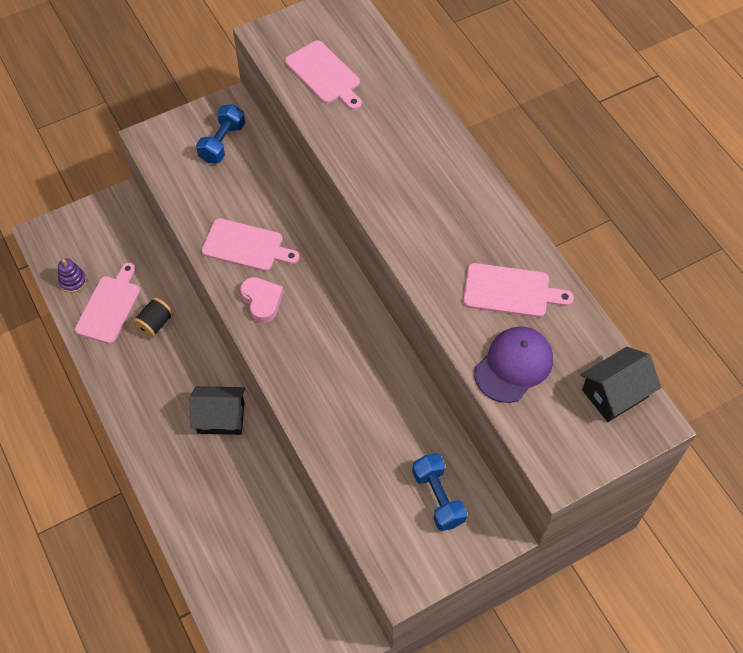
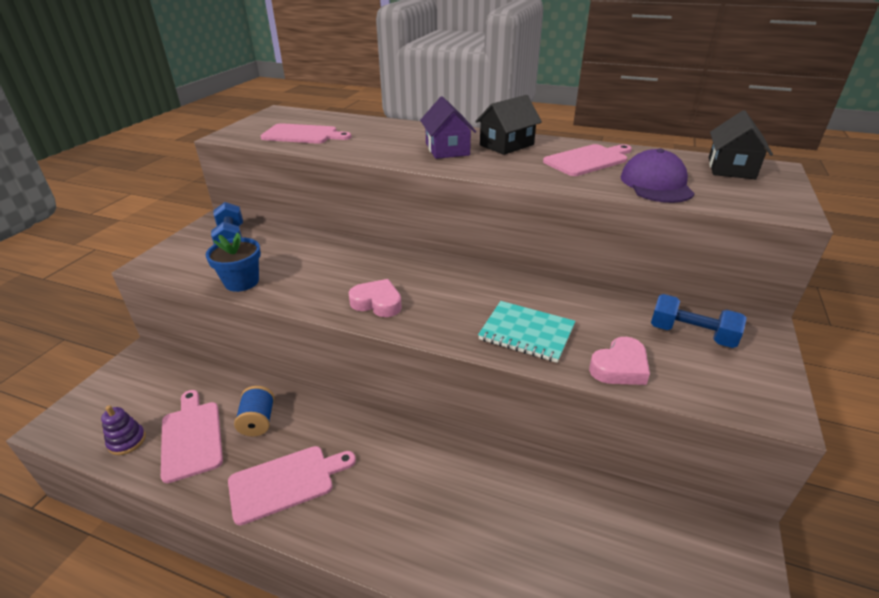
camera: 40 degrees left, 25 degrees down
(155, 324) = (258, 421): black spool -> blue spool
(193, 208) = (241, 282): none -> blue flower pot
(221, 417) = (402, 451): black house -> black house (506, 145)
(246, 246) = (321, 280): pink cutting board -> pink cutting board (286, 482)
(329, 407) = (526, 333): none -> turquoise notebook
(353, 481) = (619, 367): none -> pink heart
(415, 188) = (447, 149): none -> purple house

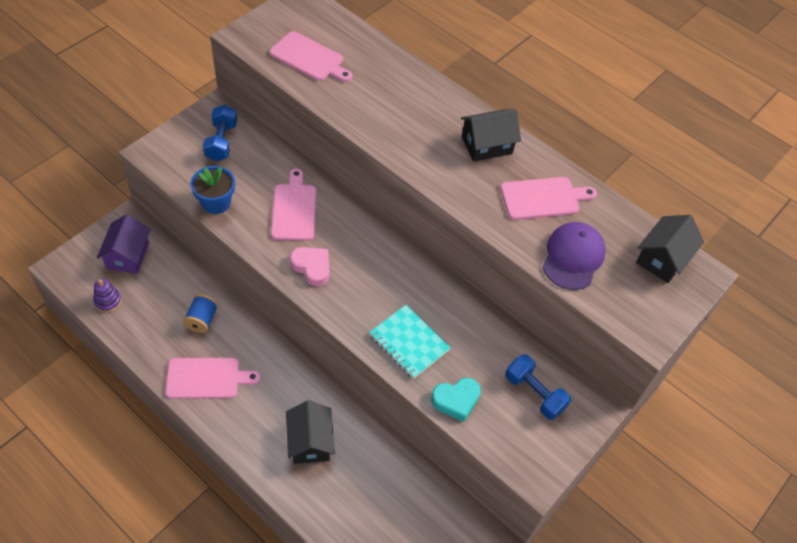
camera: 15 degrees right, 20 degrees up
(191, 437) = (152, 315): pink cutting board -> pink cutting board (294, 209)
(447, 149) = (428, 133): purple house -> purple house (128, 255)
(453, 507) = (310, 442): none -> black house
(619, 367) = (456, 400): pink heart -> turquoise heart

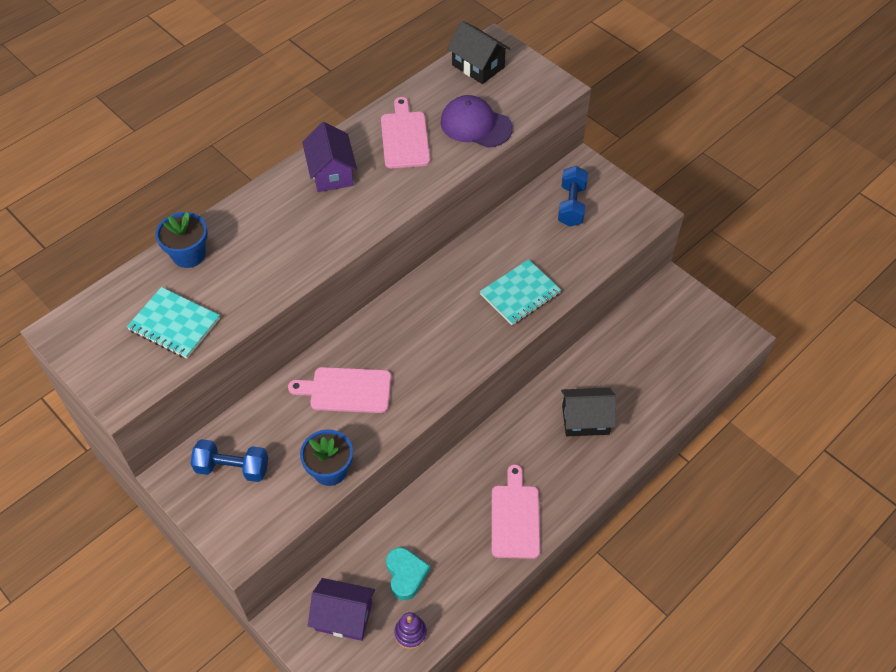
camera: 80 degrees left, 0 degrees up
(202, 320) = (440, 526): blue spool -> none
(309, 58) = (174, 324): pink cutting board -> turquoise notebook
(312, 267) = (427, 374): pink heart -> none
(381, 59) = (188, 255): none -> blue flower pot
(456, 400) = (581, 262): turquoise heart -> turquoise heart (406, 575)
(486, 145) = (331, 173): black house -> purple house
(534, 393) = (571, 205): blue dumbbell -> blue dumbbell turned 45 degrees counterclockwise

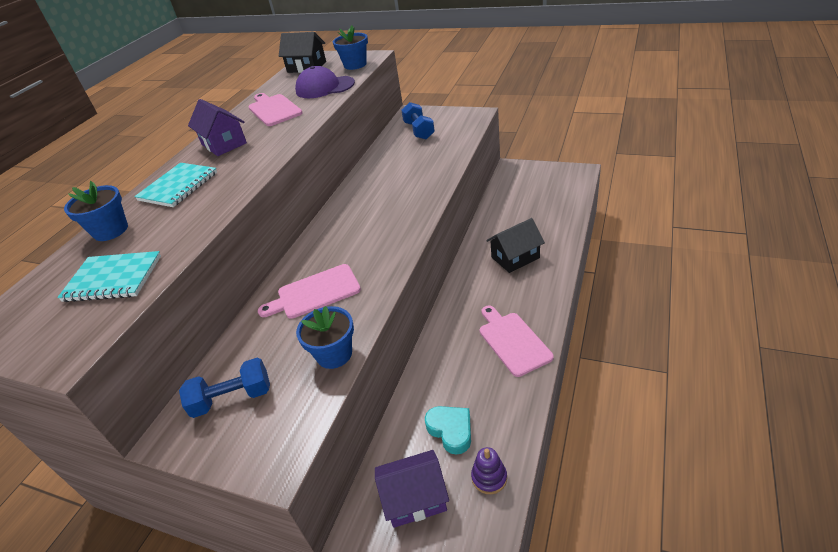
camera: 20 degrees left, 15 degrees down
(520, 294) = (418, 182): turquoise notebook -> turquoise notebook (178, 186)
(531, 96) = (355, 65): none -> blue flower pot

